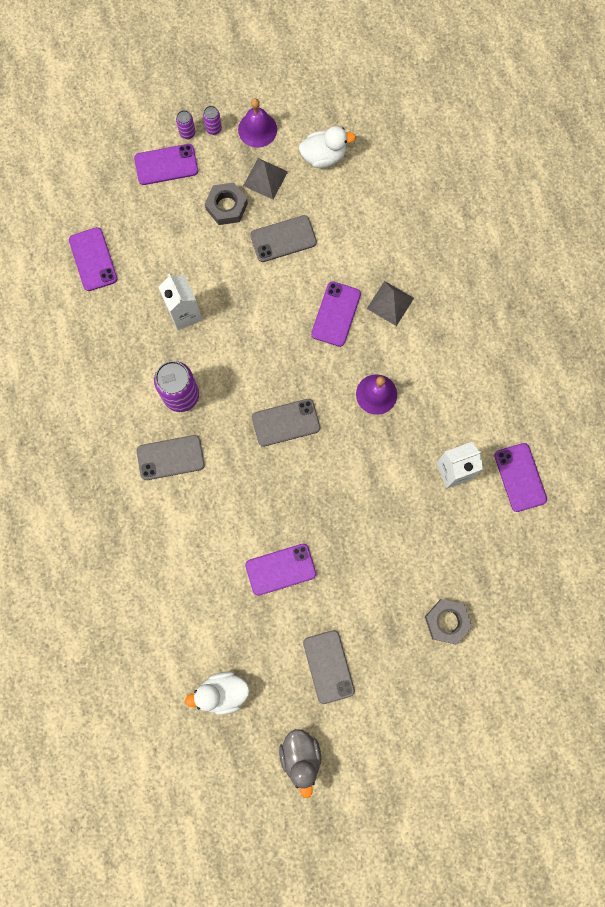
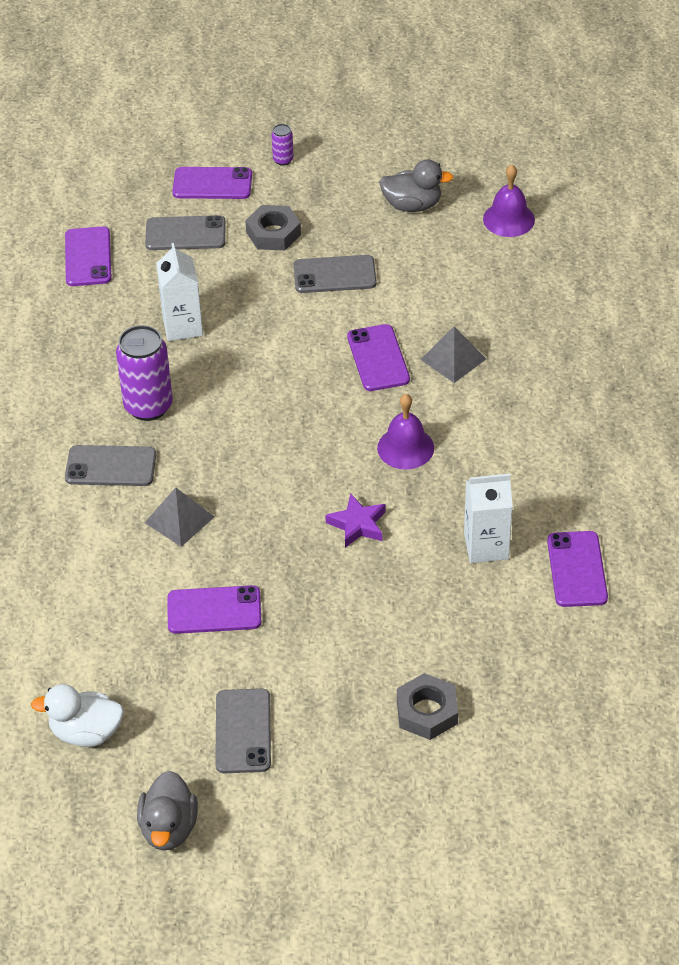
camera: 15 degrees right, 30 degrees down
(187, 133) = (249, 159): purple can -> none
(257, 129) = (337, 168): purple bell -> purple bell (508, 219)
(265, 178) = (331, 215): grey pyramid -> grey pyramid (179, 519)
(286, 422) = (275, 456): grey phone -> grey phone (185, 234)
(323, 156) = (412, 205): white duck -> grey duck
(336, 314) = (378, 358): purple phone -> purple phone turned 45 degrees counterclockwise
(360, 471) = (357, 524): none -> purple star

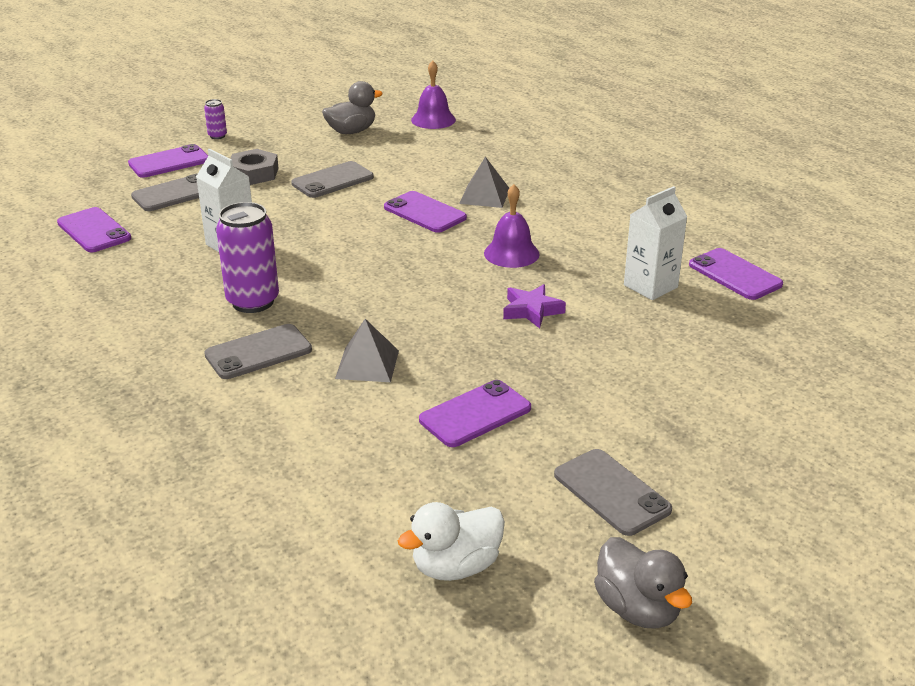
camera: 35 degrees left, 15 degrees down
(427, 712) = (748, 406): grey nut -> none

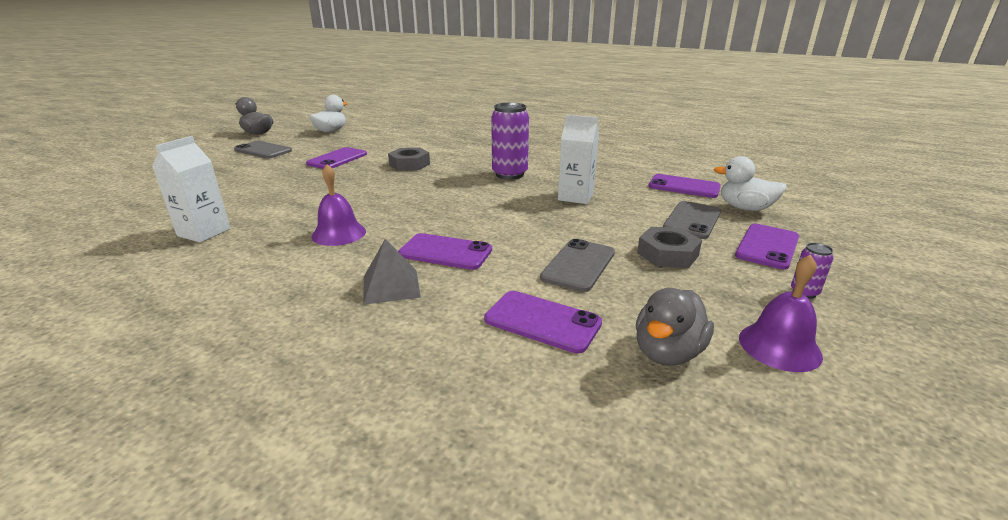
camera: 155 degrees right, 5 degrees down
(100, 194) = (745, 208): none -> white duck
(258, 352) = (475, 159): grey phone -> none
(367, 364) = (409, 164): grey pyramid -> grey nut
(433, 120) = (578, 434): purple bell -> purple bell (779, 346)
(531, 310) = (312, 201): purple star -> none
(735, 275) = (104, 257): purple phone -> purple phone (542, 321)

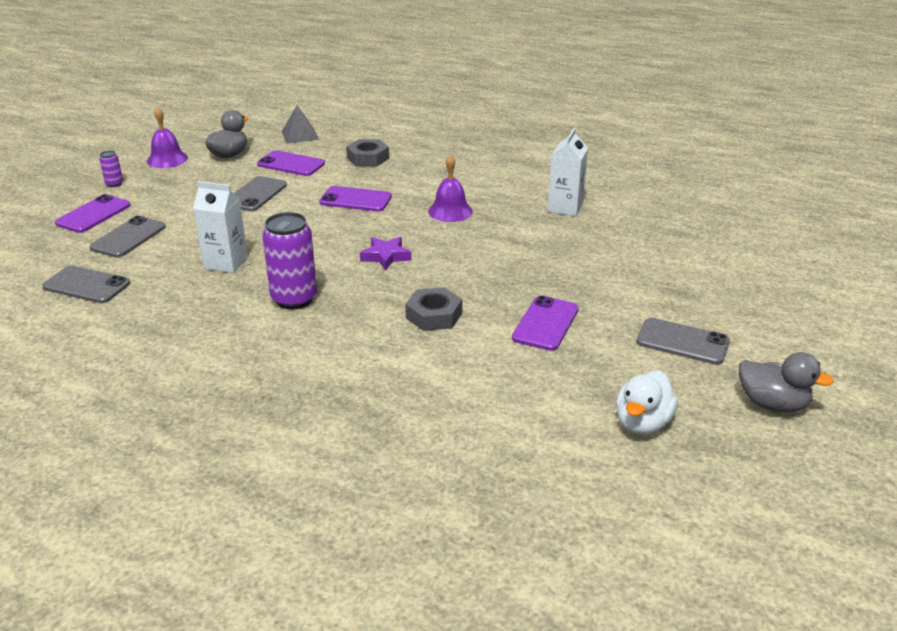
camera: 175 degrees right, 5 degrees up
(391, 286) = (386, 177): grey pyramid -> grey pyramid (300, 135)
(430, 196) = (386, 256): none -> purple star
(667, 254) = (182, 205): grey nut -> grey nut (368, 158)
(684, 187) = (86, 285): purple phone -> grey phone
(745, 208) = (57, 255): white duck -> none

